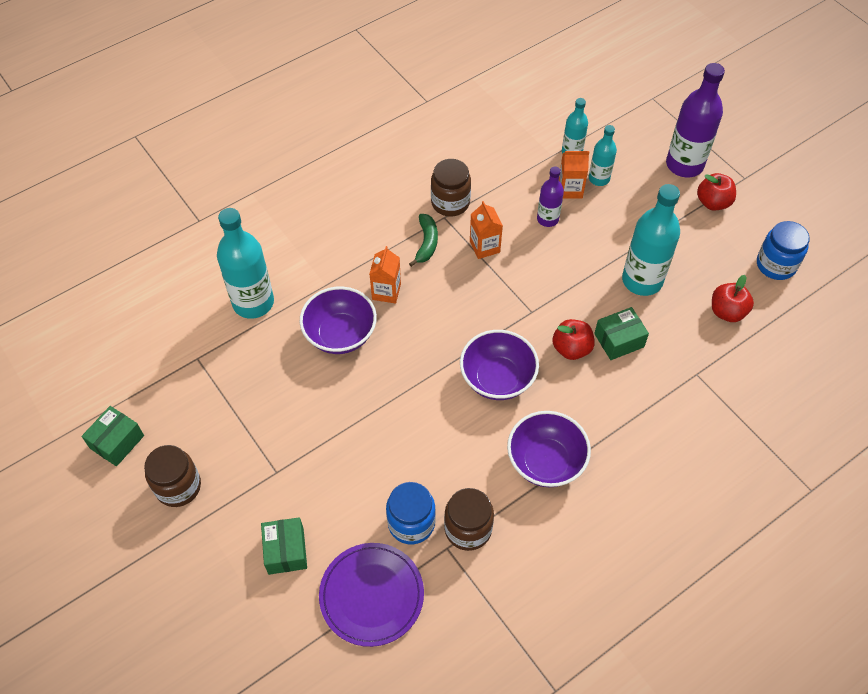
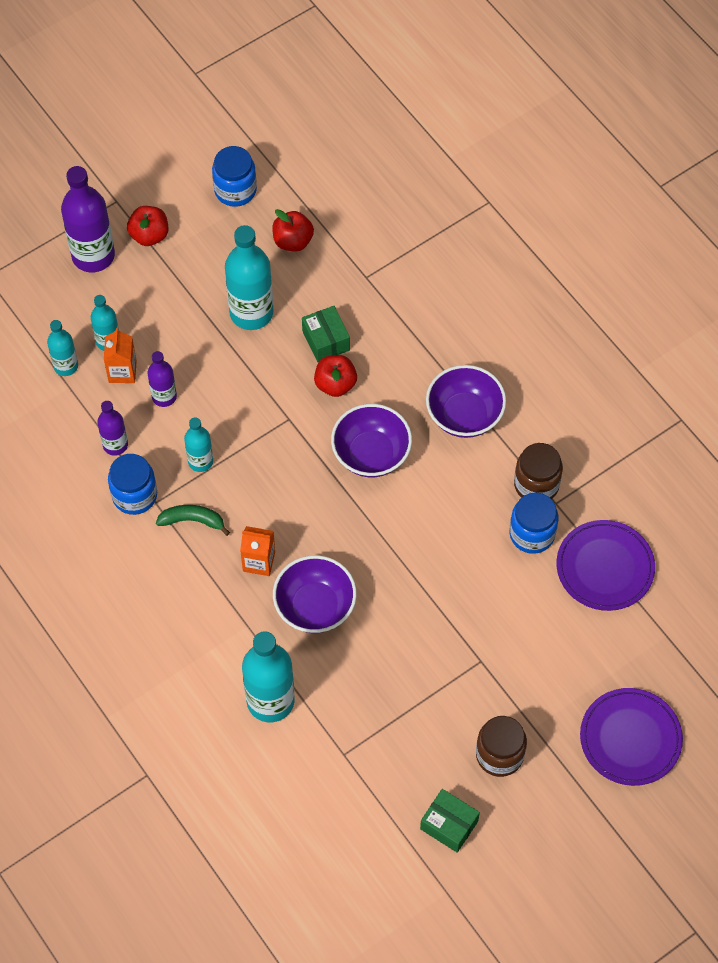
camera: 90 degrees left, 5 degrees up
(178, 612) = (630, 738): none -> purple plate
(286, 551) = (564, 646): green box -> none
(450, 202) = (134, 495): brown jar -> blue jar
(484, 247) = (200, 461): orange carton -> turquoise bottle
(498, 188) = (115, 445): none -> purple bottle

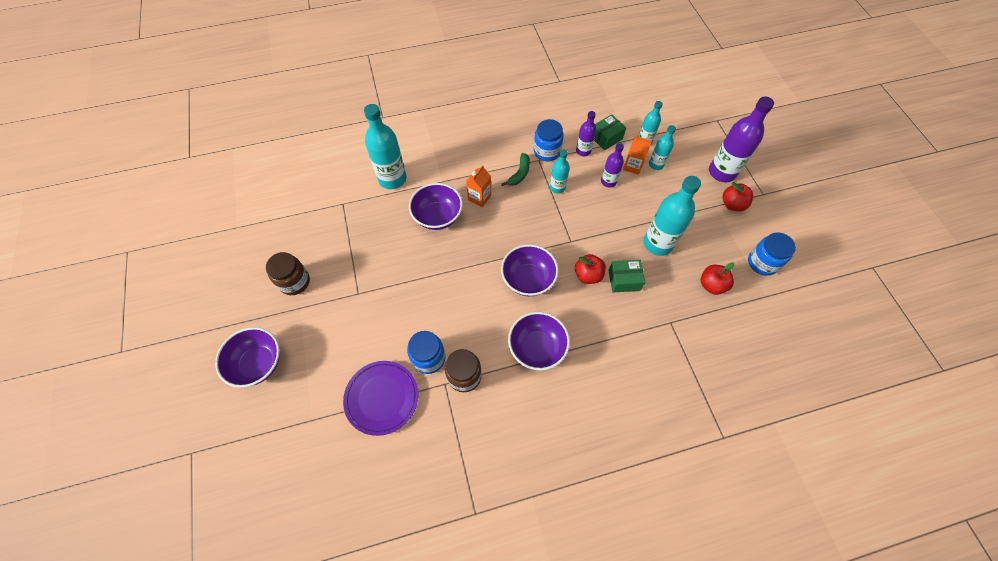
camera: 110 degrees right, 0 degrees up
(449, 825) = (271, 241): green box -> green box (606, 138)
(630, 738) = (258, 363): purple plate -> purple bowl

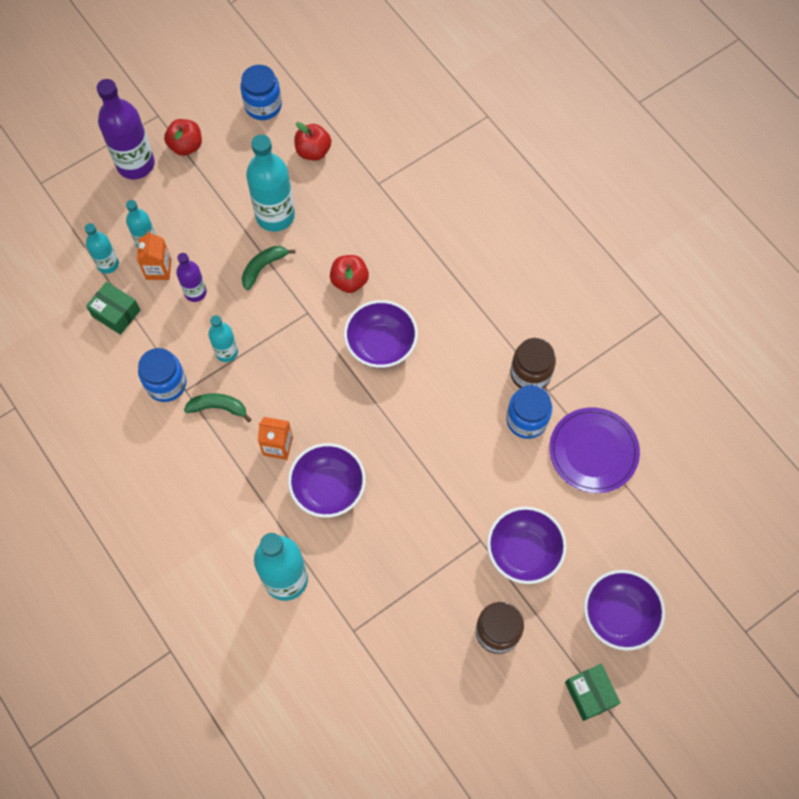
camera: 110 degrees left, 5 degrees up
(537, 348) = (465, 309): purple bowl -> purple bowl (523, 552)
(583, 151) = (150, 337): purple bottle -> none
(616, 225) = (263, 267): none -> green banana
(624, 280) = (341, 241): green box -> green box (590, 694)

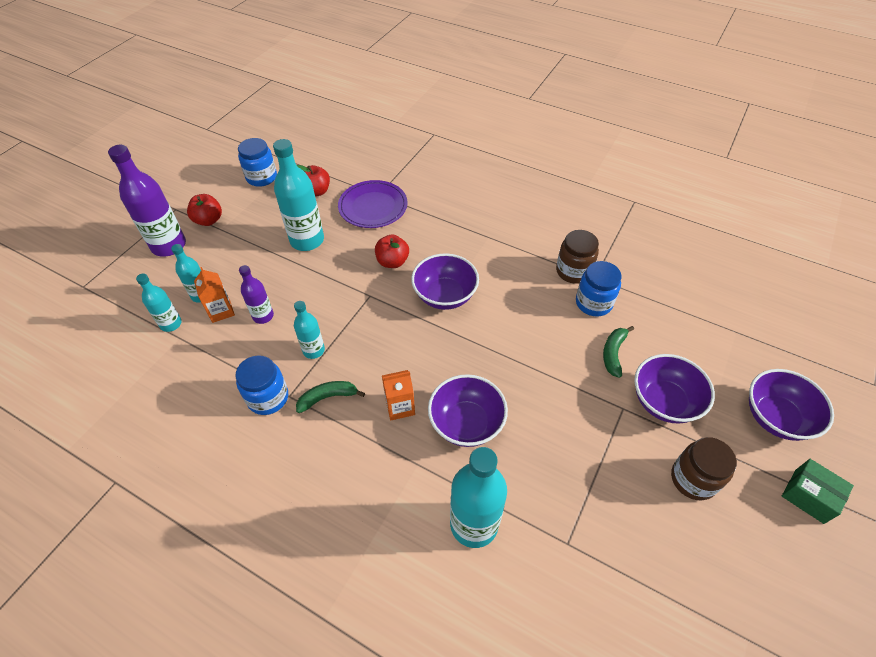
camera: 25 degrees left, 15 degrees down
(116, 313) = (194, 359): green box -> none
(263, 267) = (315, 277): green banana -> green banana (613, 353)
(593, 451) = (659, 304): purple plate -> purple plate (373, 207)

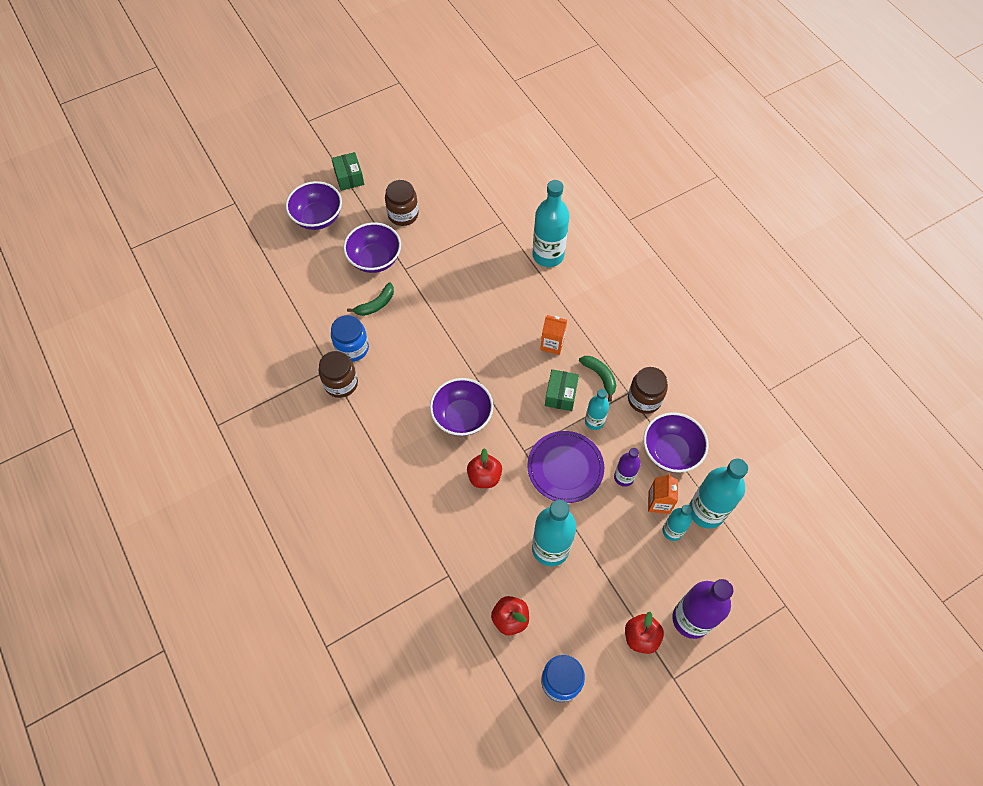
camera: 150 degrees left, 10 degrees up
(171, 324) = (706, 511): turquoise bottle -> turquoise bottle, size x1.79
(268, 397) = (644, 399): blue jar -> brown jar
(328, 397) = (600, 377): green banana -> green banana turned 135 degrees counterclockwise
(361, 359) = (561, 395): none -> green box
(373, 207) = (463, 560): purple plate -> purple plate (565, 468)
(466, 423) = (514, 311): purple bowl -> purple bowl (670, 451)

